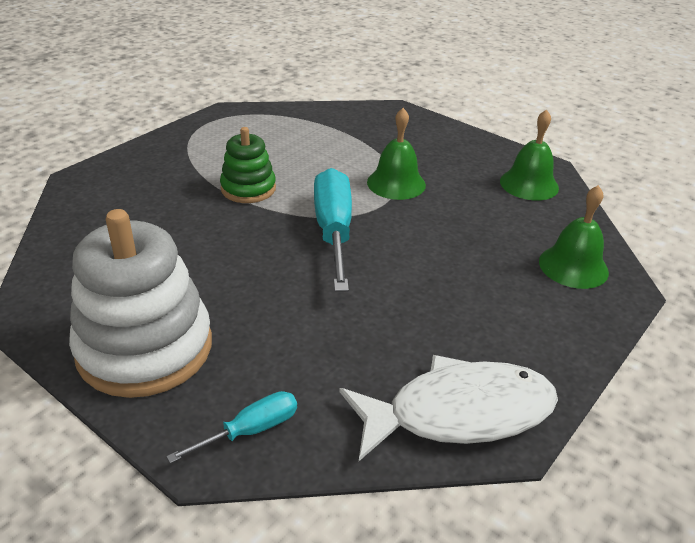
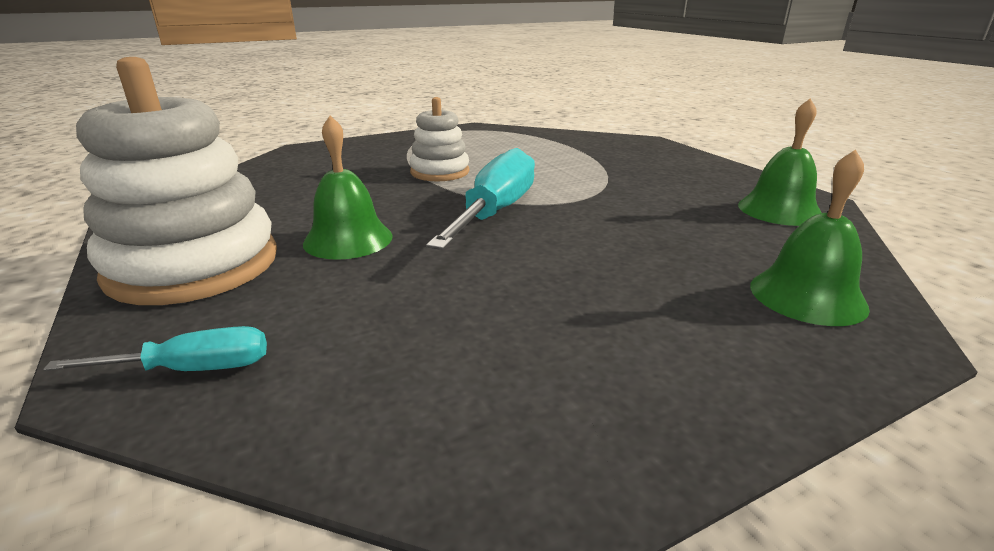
camera: 25 degrees right, 10 degrees down
(248, 188) = (440, 172): green stacking toy -> white stacking toy
(396, 183) = (602, 188): green bell -> green bell (348, 239)
(459, 412) = (490, 432): white fish -> none

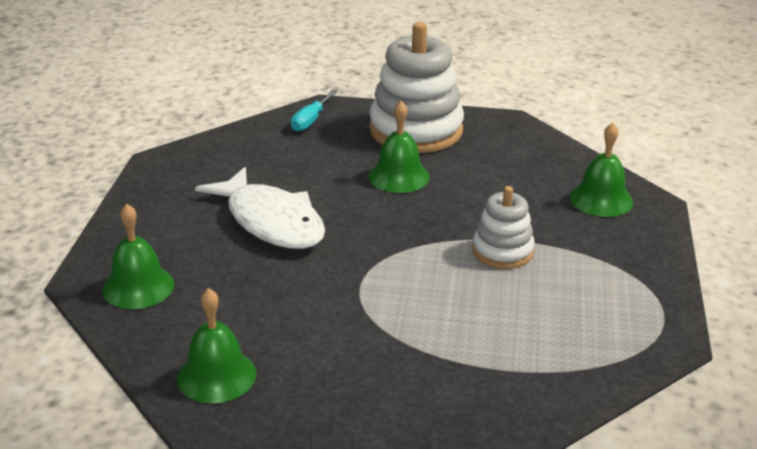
camera: 125 degrees right, 5 degrees up
(310, 161) = (601, 199): none -> green bell
(495, 212) = (379, 240): turquoise screwdriver -> none
(551, 273) = (271, 221): none -> white fish

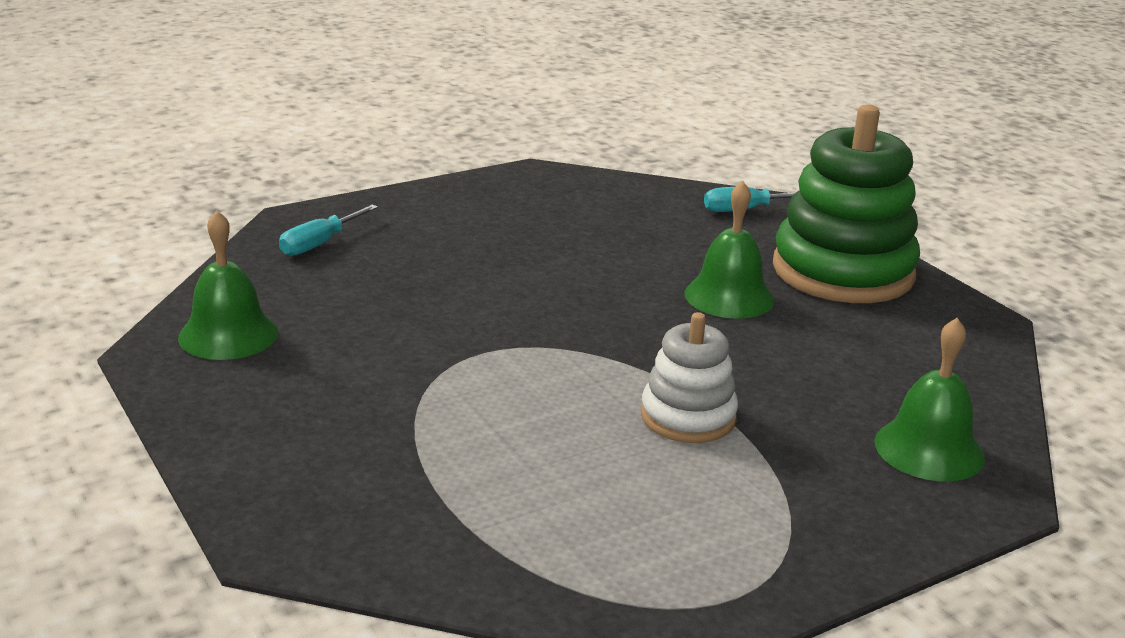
camera: 50 degrees right, 5 degrees down
(138, 287) = (319, 244): green bell -> turquoise screwdriver
(271, 221) = (523, 262): white fish -> none
(416, 130) = (843, 271): white stacking toy -> green stacking toy

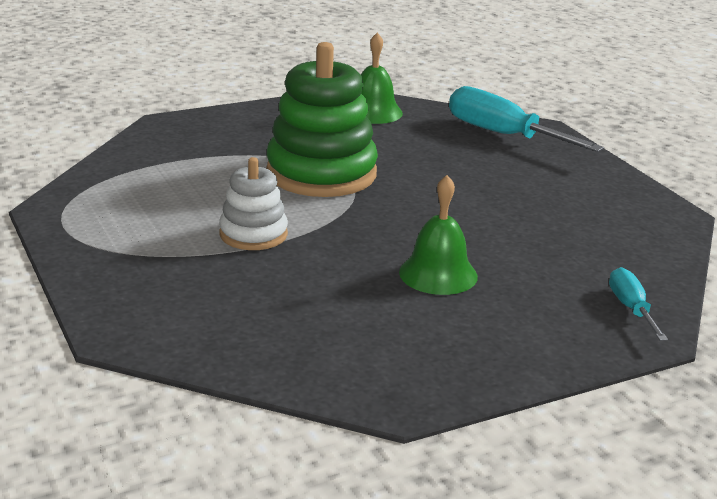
camera: 95 degrees right, 0 degrees up
(319, 244) = (503, 135): turquoise screwdriver -> turquoise screwdriver, size x1.88
(843, 271) = (498, 340): green stacking toy -> green stacking toy (321, 173)
(929, 449) = (187, 320): green bell -> none

